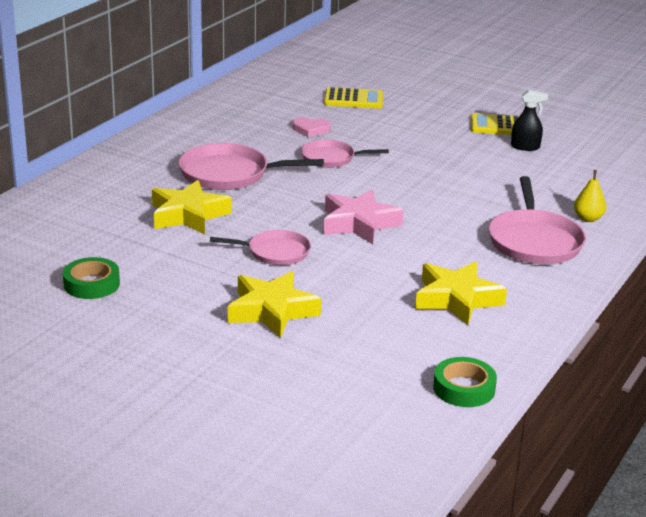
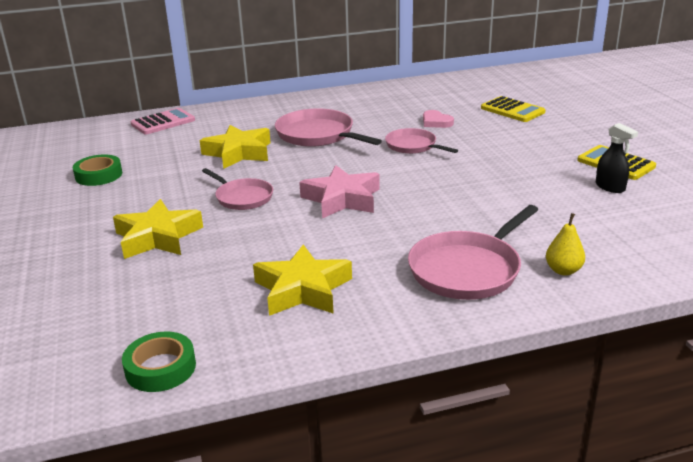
camera: 45 degrees right, 0 degrees up
(38, 210) = (163, 122): none -> pink calculator

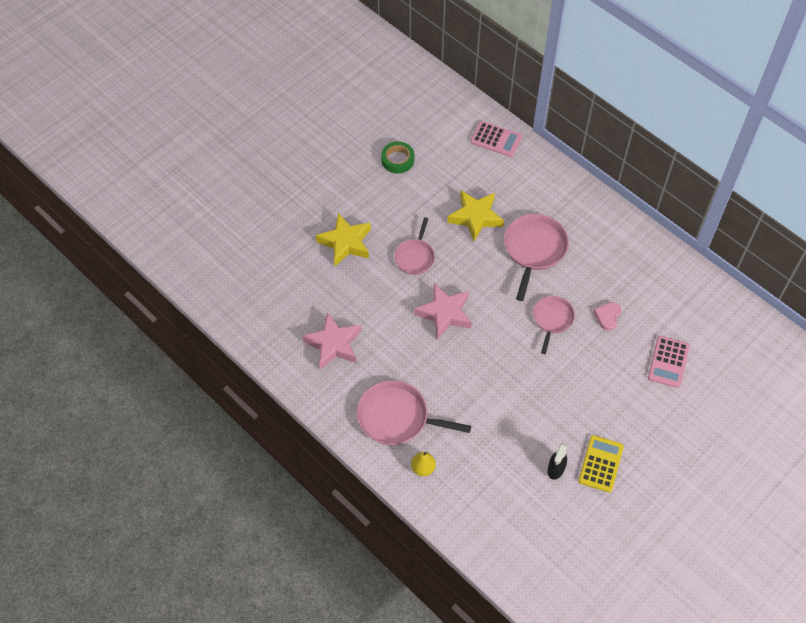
camera: 60 degrees right, 30 degrees up
(160, 368) = (241, 319): green tape -> none
(302, 289) = (333, 344): yellow star -> pink star
(512, 110) = (668, 362): yellow calculator -> pink calculator

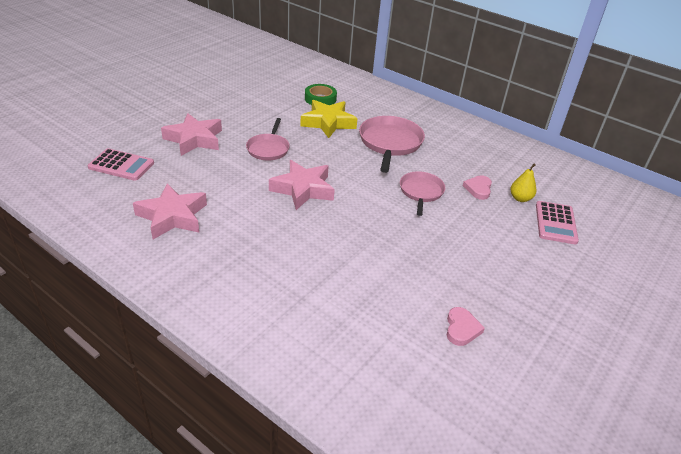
camera: 10 degrees left, 20 degrees down
(345, 243) = (194, 139): yellow star -> pink star
(397, 160) = (250, 89): green tape -> green tape (320, 99)
(397, 417) = (249, 283): pink pan -> none
(423, 468) = (285, 336): yellow pear -> yellow pear (520, 198)
(496, 139) = (341, 79): pink calculator -> pink calculator (121, 165)
(556, 469) = (461, 328): black spray bottle -> pink heart
(600, 464) = (516, 320): yellow calculator -> none

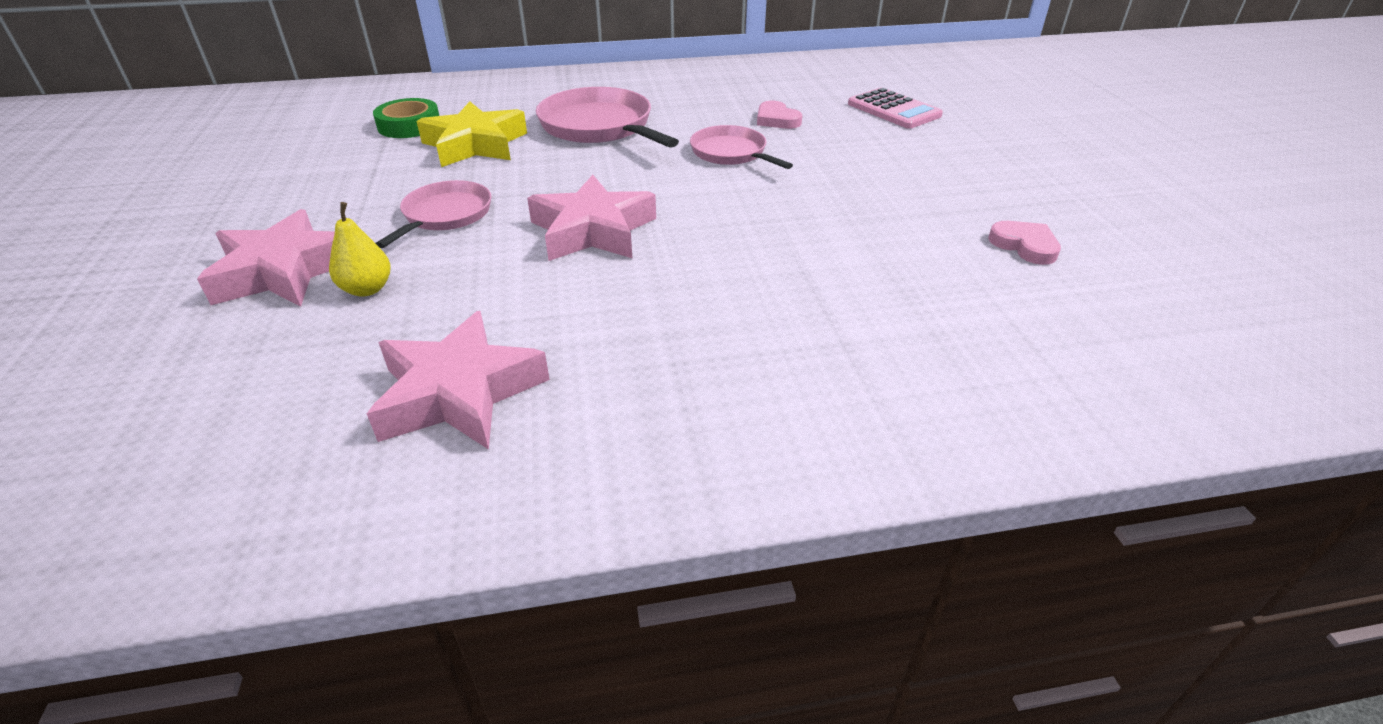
camera: 45 degrees left, 0 degrees up
(121, 165) = (190, 392): pink calculator -> none
(268, 149) = (445, 215): pink pan -> pink pan turned 120 degrees counterclockwise
(520, 198) = (827, 107): yellow pear -> yellow pear (367, 289)

